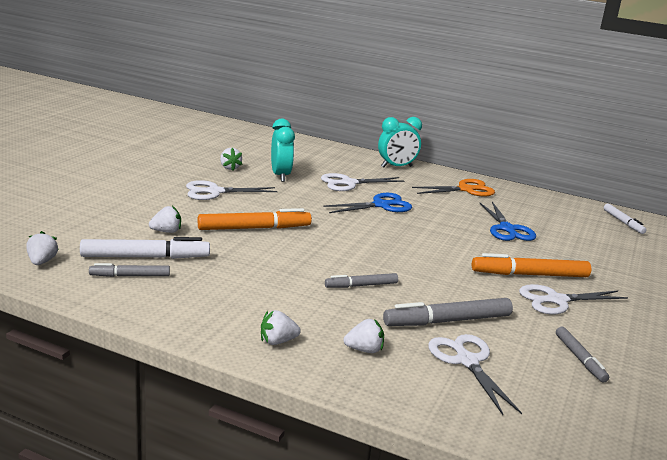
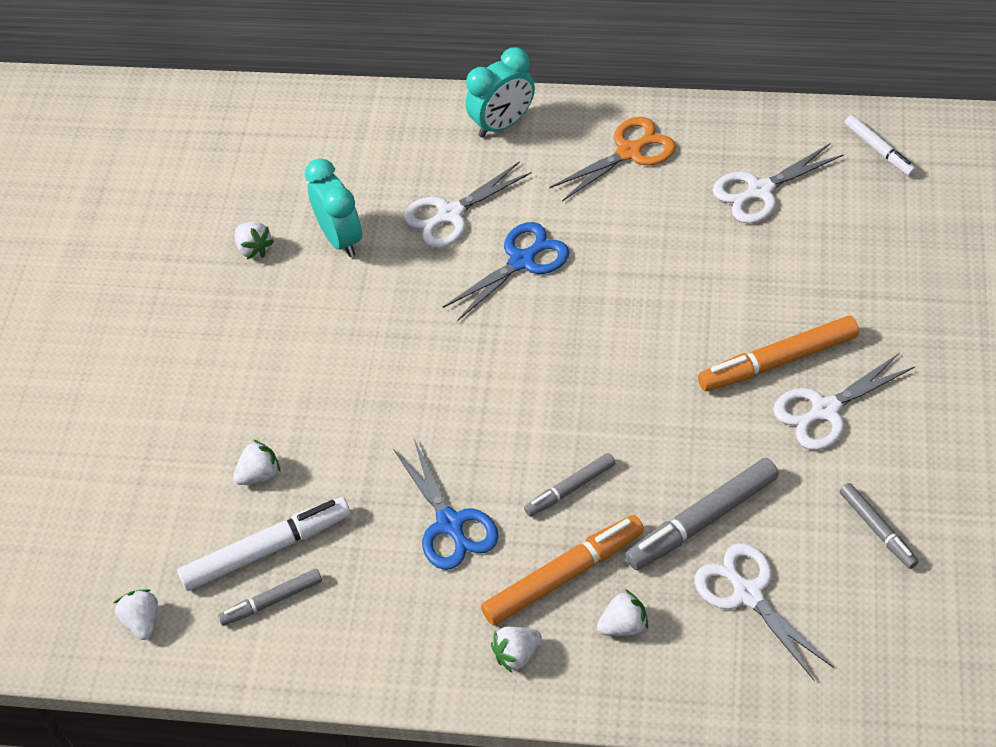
camera: 10 degrees left, 30 degrees up
(215, 192) = (269, 333): white scissors -> white scissors (760, 191)
(254, 228) = (372, 410): orange marker -> orange marker (563, 576)
(507, 229) = (719, 248): blue scissors -> blue scissors (450, 523)

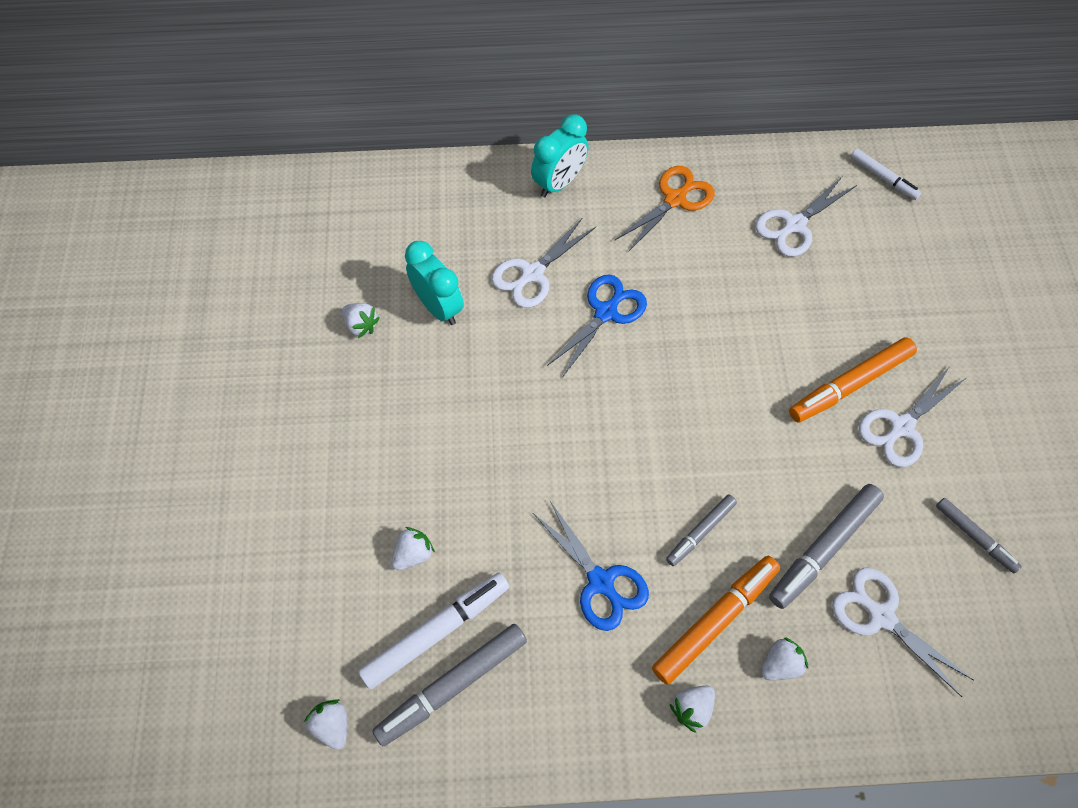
camera: 15 degrees left, 10 degrees up
(271, 601) = (452, 685): grey marker -> grey marker, size x1.69

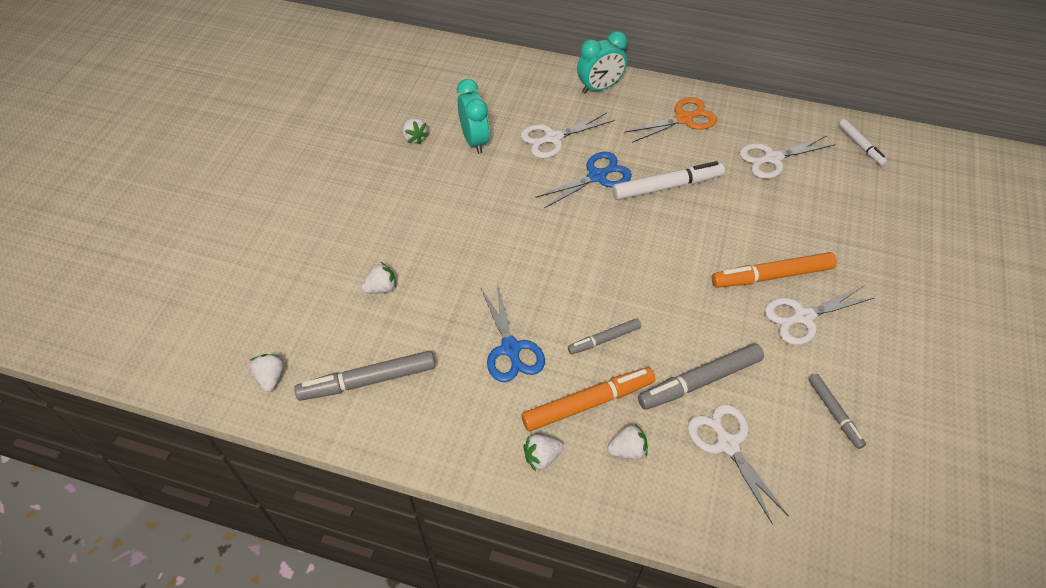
camera: 20 degrees right, 10 degrees down
(436, 632) = (373, 342): white marker -> white marker (667, 186)

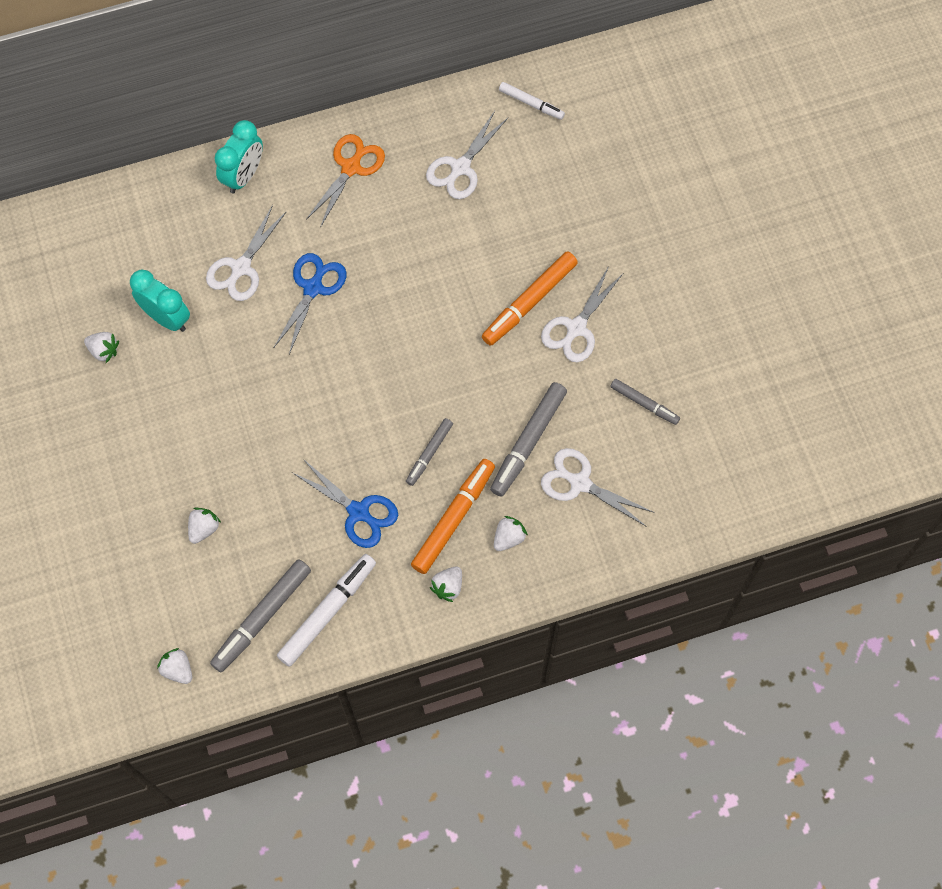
camera: 35 degrees left, 15 degrees up
(667, 186) = (384, 260): white marker -> white marker (327, 612)

